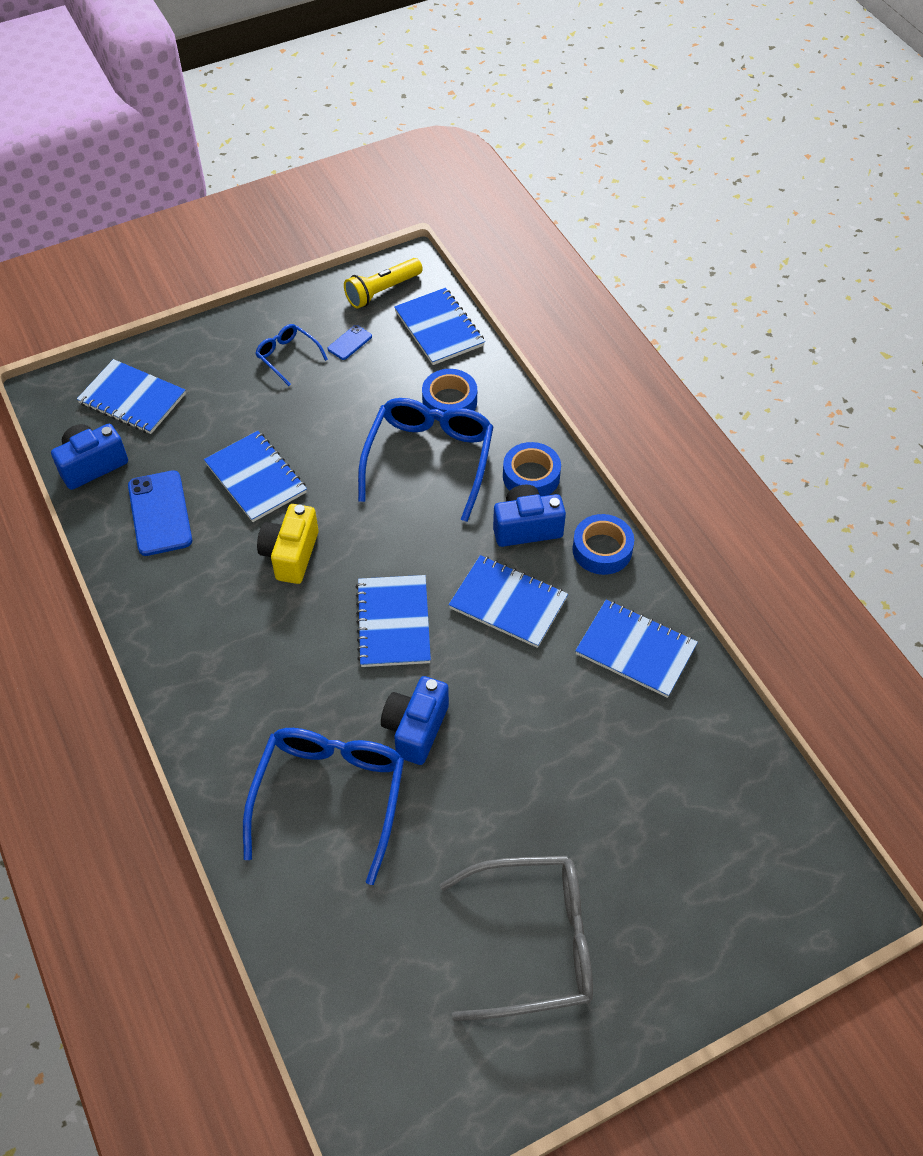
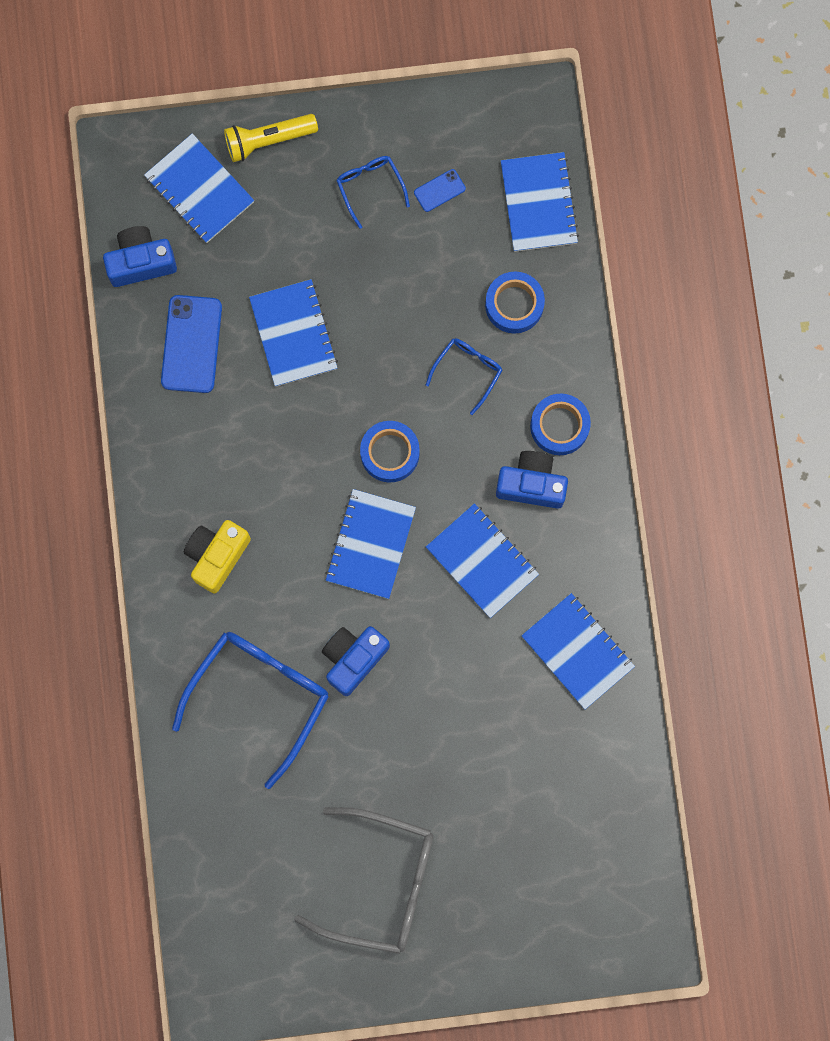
camera: 20 degrees right, 25 degrees up
(291, 555) = (300, 436): yellow camera -> yellow camera (217, 556)
(382, 291) = (497, 129): yellow flashlight -> yellow flashlight (268, 140)
(429, 460) = (467, 371): blue glasses -> blue glasses, size x0.50
(602, 549) = (592, 534): blue tape -> blue tape (390, 453)

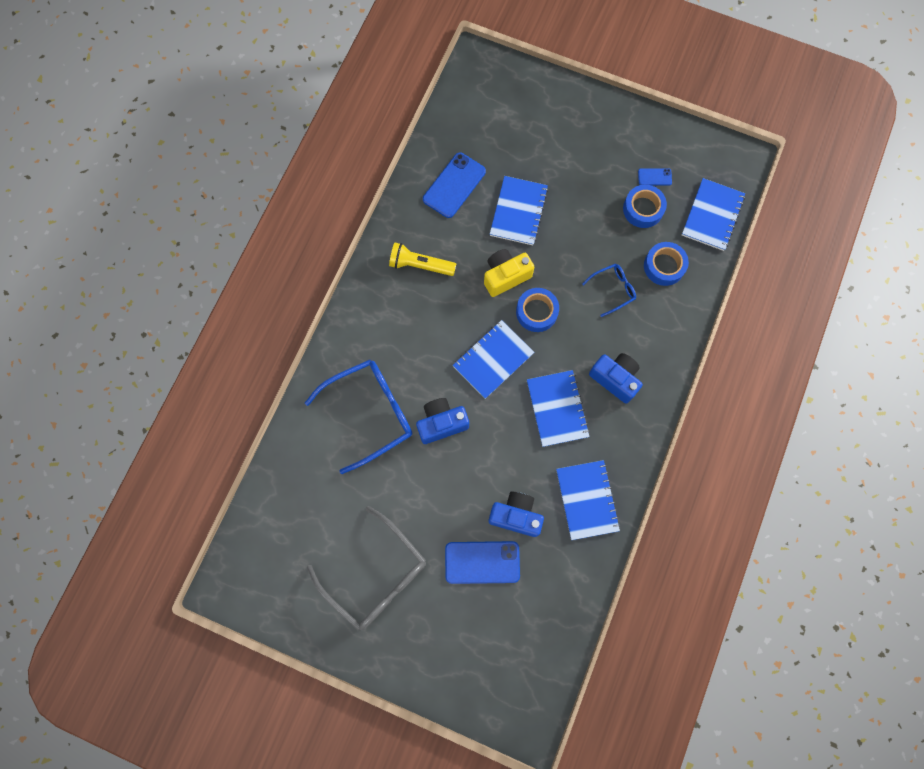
camera: 30 degrees right, 5 degrees down
(141, 262) = (452, 125): blue camera -> blue camera (516, 516)
(199, 189) = (511, 103): blue notebook -> none
(217, 556) = (395, 315): yellow camera -> yellow camera (505, 276)
(268, 140) = (567, 97): yellow flashlight -> yellow flashlight (420, 265)
(370, 187) = (613, 154): blue glasses -> none
(496, 795) = (482, 562): none -> blue phone
(559, 426) = (652, 353): blue tape -> blue tape (643, 209)

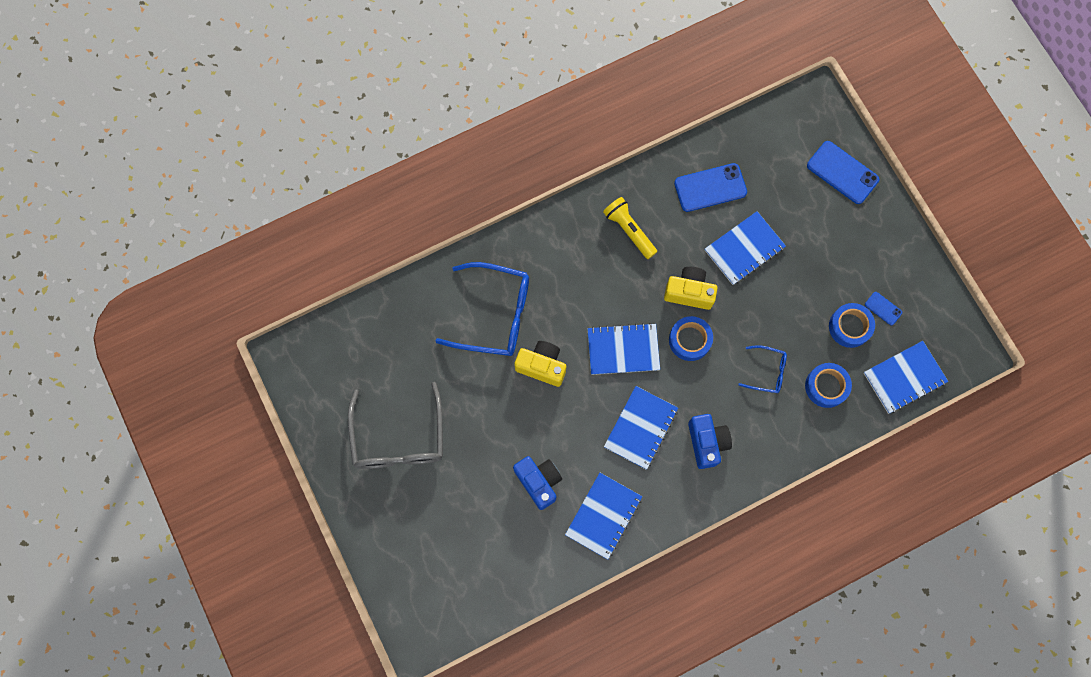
camera: 40 degrees right, 0 degrees up
(441, 423) = (542, 366): blue camera -> yellow camera
(482, 562) = (484, 495): blue phone -> blue phone (842, 172)

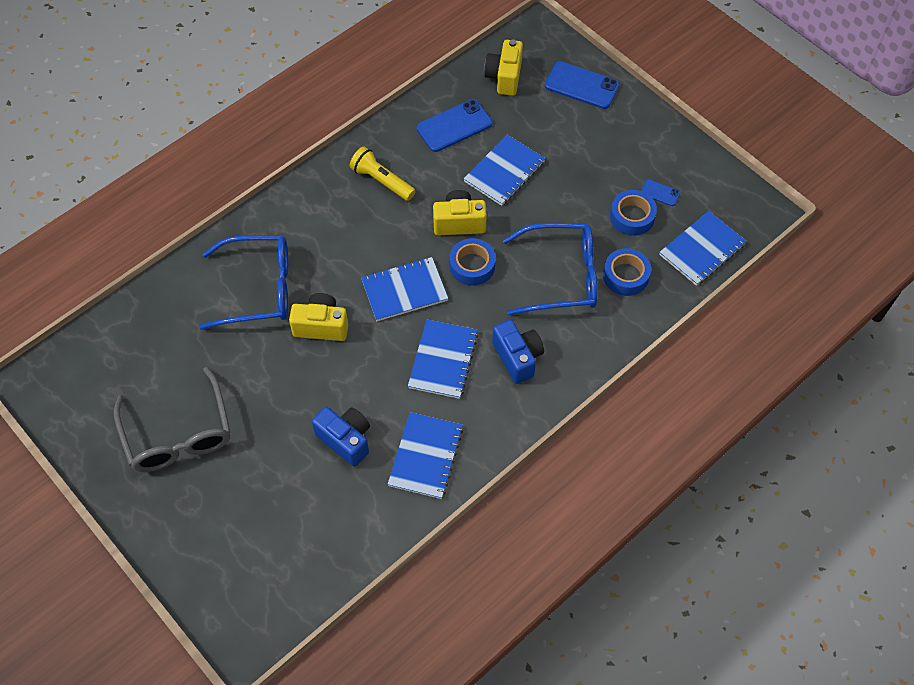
camera: 15 degrees left, 15 degrees down
(767, 371) = (560, 276): blue glasses -> blue glasses, size x2.02
(771, 145) = (504, 77): none -> yellow camera

